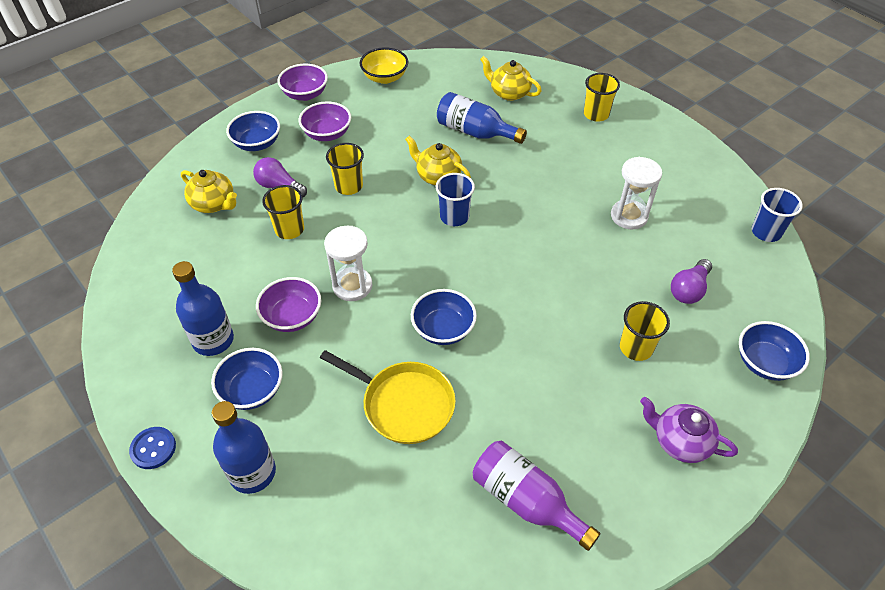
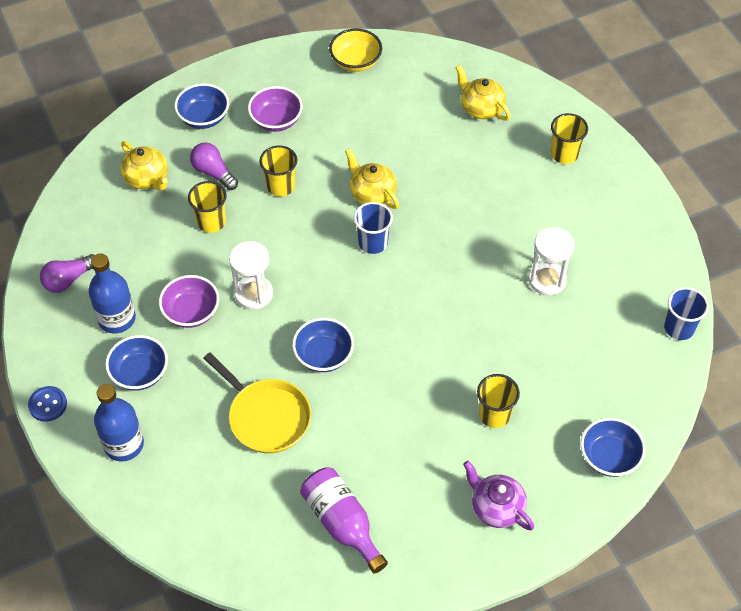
camera: 15 degrees right, 5 degrees up
(305, 94) = (267, 67): purple bowl -> none
(475, 132) = (428, 149): blue bottle -> none
(689, 290) = (571, 370): purple light bulb -> purple light bulb (68, 280)

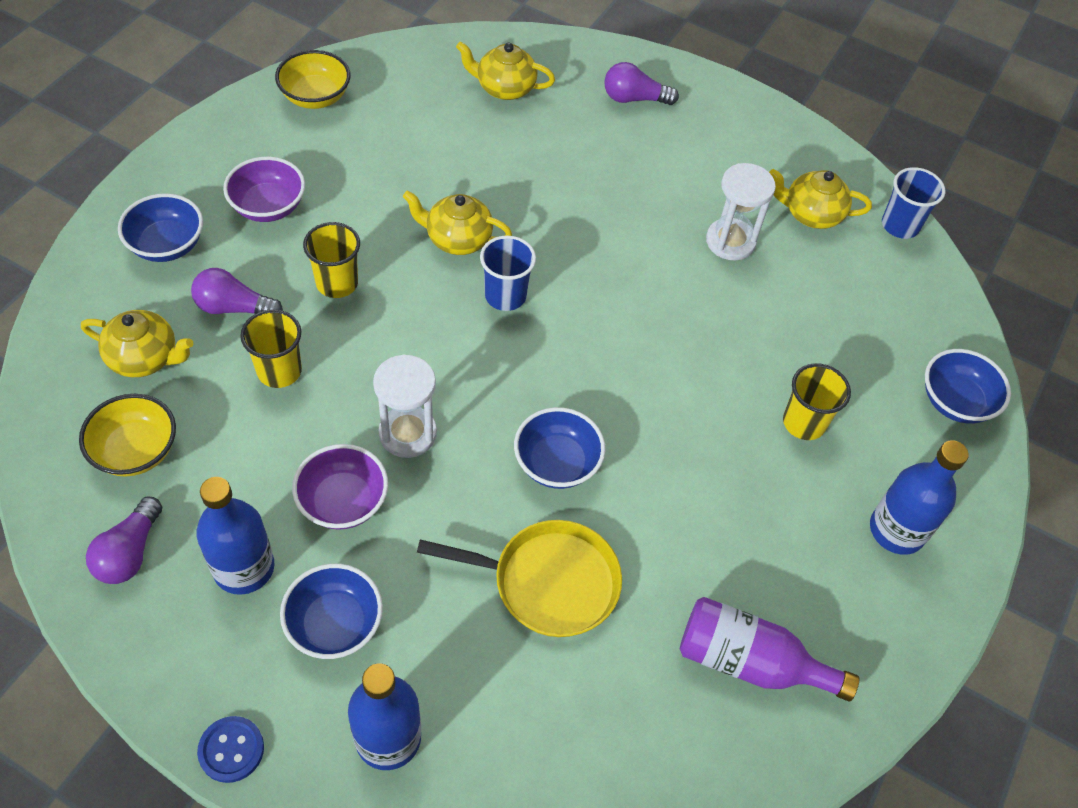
camera: 40 degrees left, 0 degrees up
(107, 227) = (136, 451): none -> yellow bowl
(496, 507) = (896, 530): purple teapot -> blue bottle
(564, 154) = (634, 98): yellow cup -> purple light bulb
(621, 289) = (811, 214): none -> yellow teapot

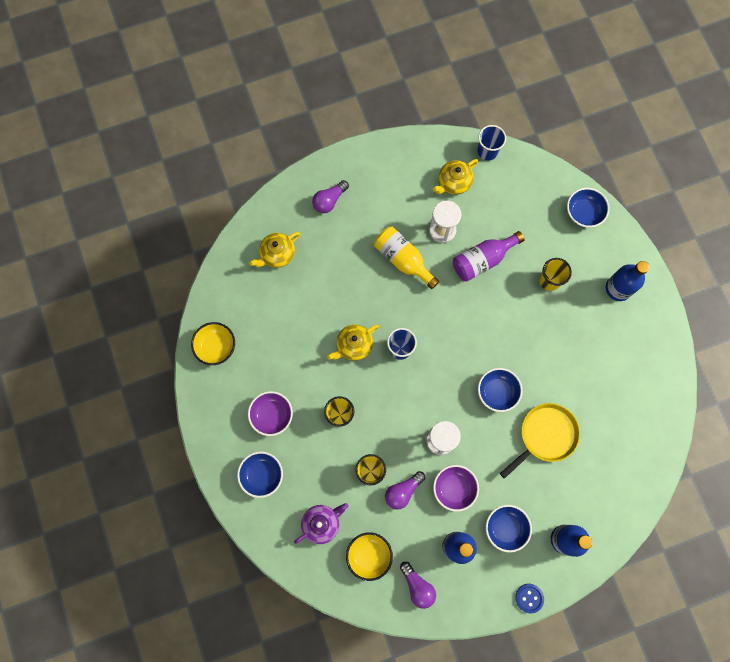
camera: 45 degrees left, 20 degrees up
(145, 358) = (321, 523): yellow teapot -> purple teapot
(234, 307) = (321, 468): purple light bulb -> purple light bulb (403, 491)
(639, 222) = (403, 260): none -> yellow bottle
(749, 662) = (628, 388): purple bottle -> purple bottle (482, 260)

